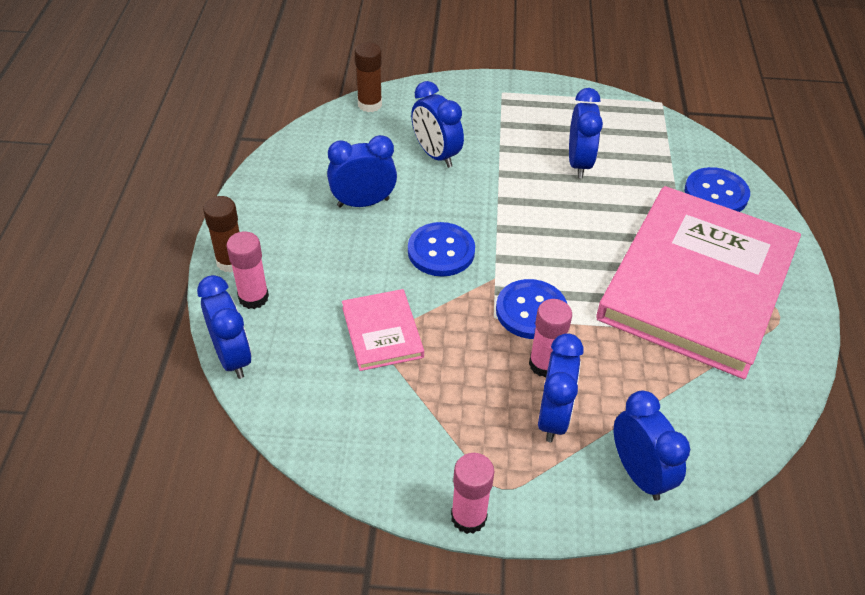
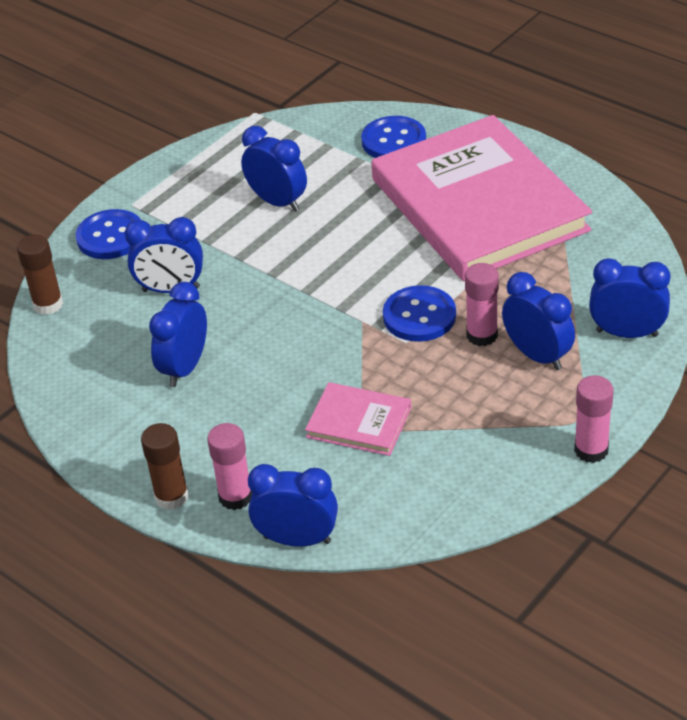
camera: 50 degrees left, 5 degrees down
(441, 251) = (298, 341): blue button -> blue button (110, 237)

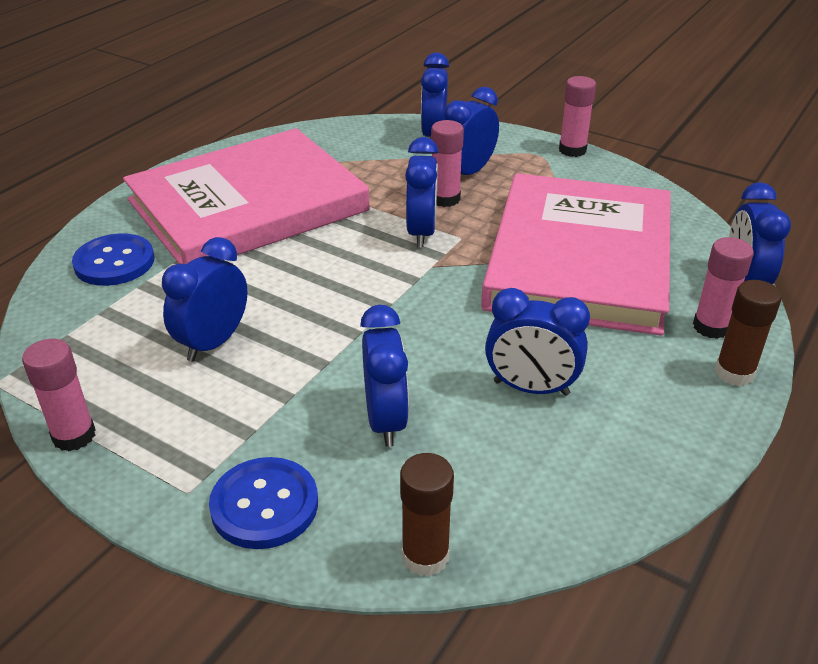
camera: 100 degrees left, 5 degrees down
(195, 153) = (74, 436): none -> pink glue stick
(359, 422) = (579, 259): pink book -> pink book, size x2.40
(419, 316) = (421, 232): blue button -> blue clock

